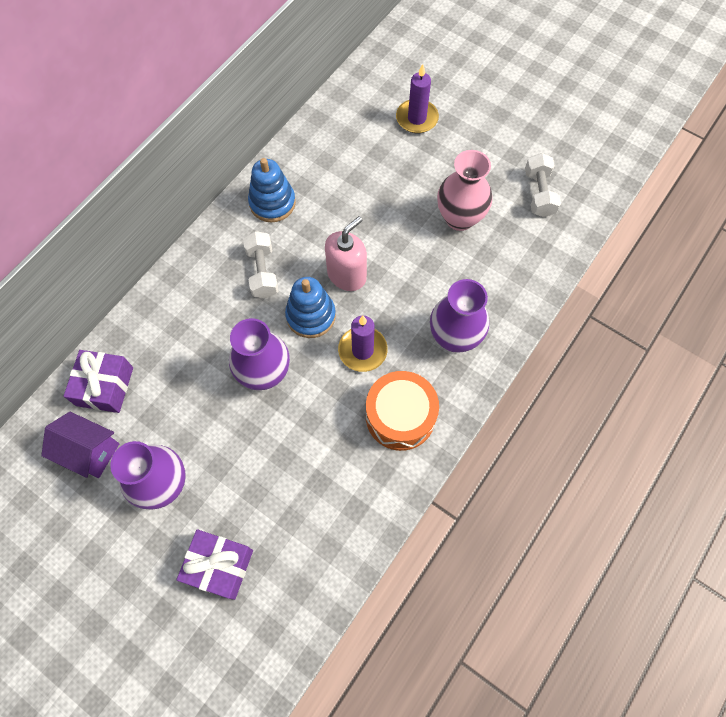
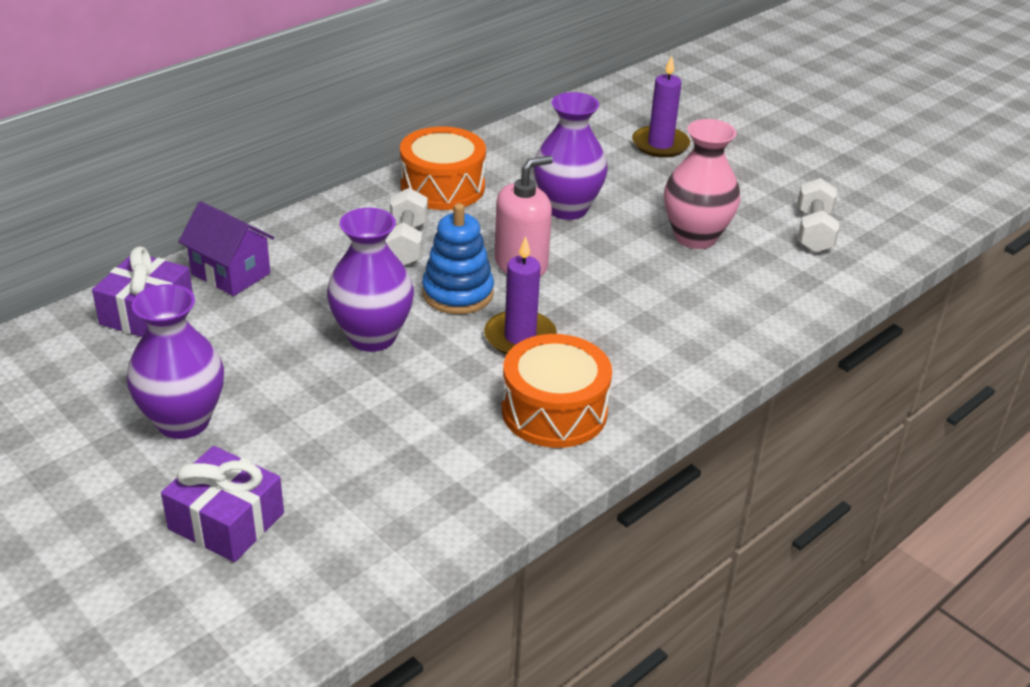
camera: 10 degrees right, 30 degrees down
(90, 451) = (97, 371): purple house -> purple house (231, 273)
(272, 203) = (442, 187): blue stacking toy -> orange drum
(454, 337) = (657, 346): purple vase -> purple vase (567, 208)

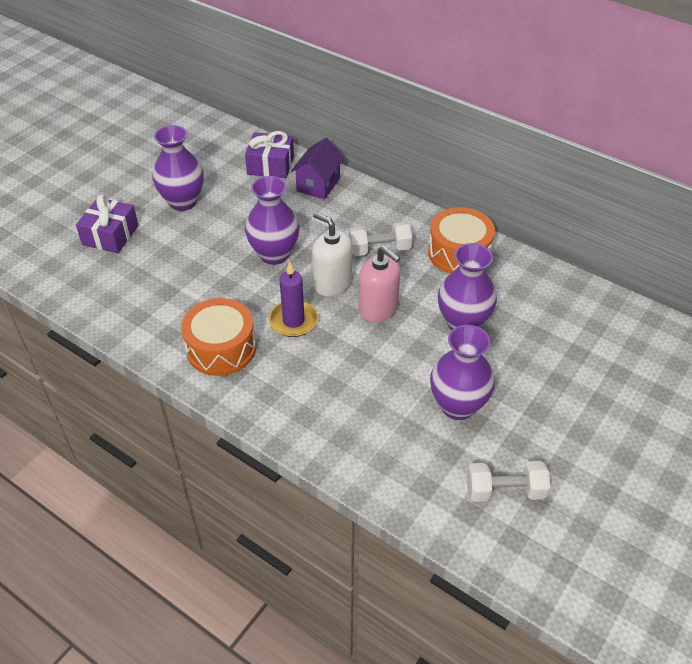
camera: 80 degrees right, 10 degrees up
(457, 293) = (332, 283): blue stacking toy -> white soap dispenser
(660, 144) = (596, 370): purple candle -> none
(695, 237) = (458, 406): pink vase -> purple vase

